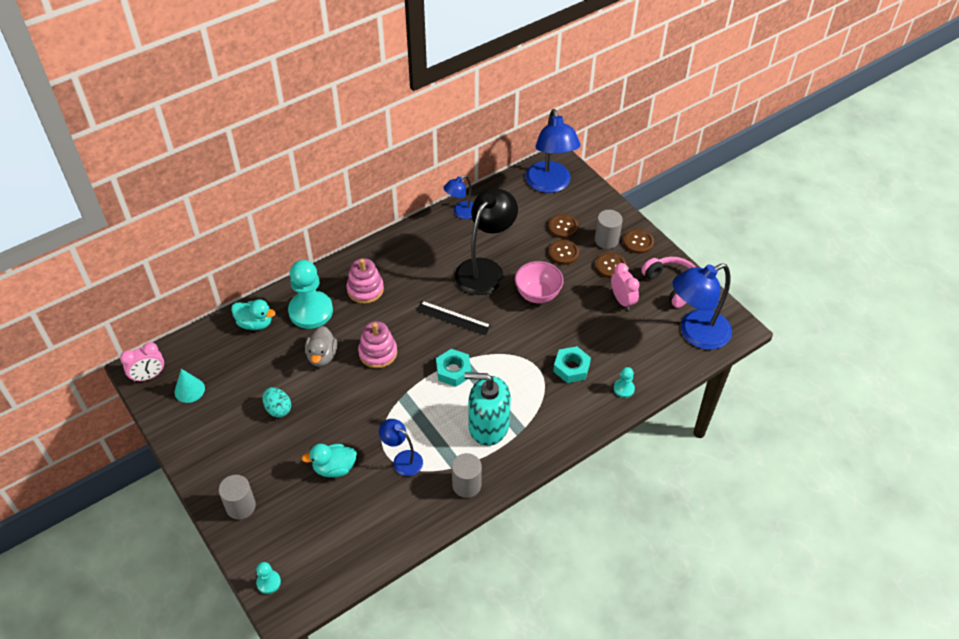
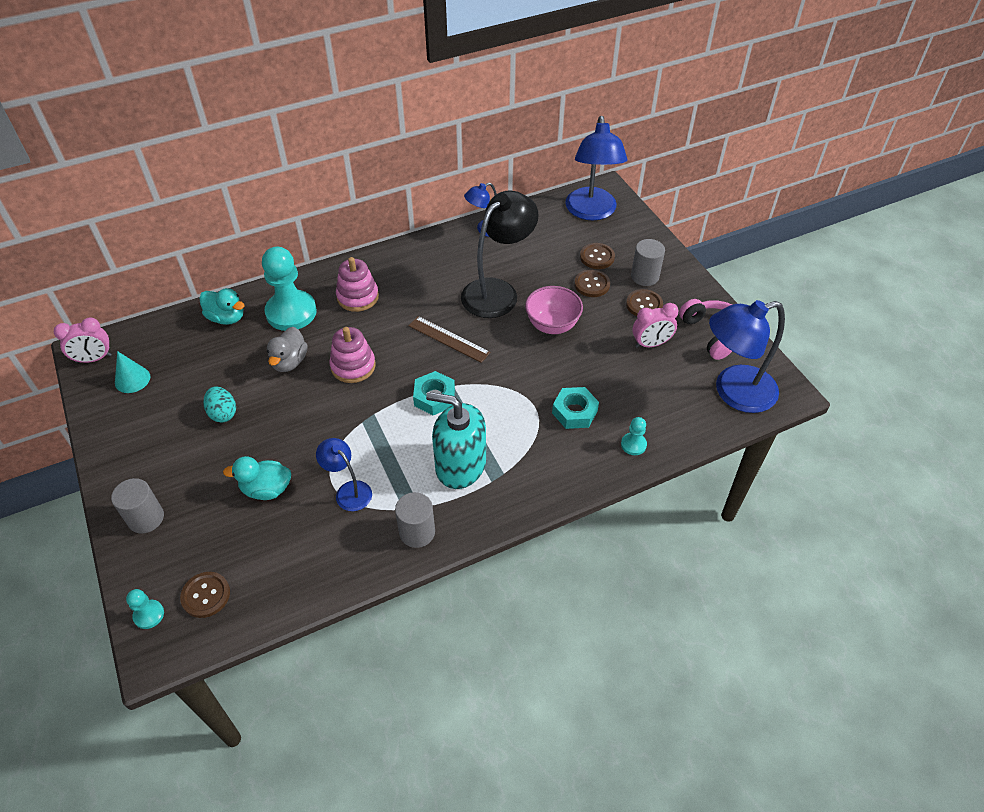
camera: 10 degrees right, 0 degrees up
(453, 318) = (448, 339): black ruler -> brown ruler
(622, 300) = (651, 344): pink clock -> pink clock turned 90 degrees clockwise
(638, 242) = (681, 283): brown button -> brown button (206, 595)

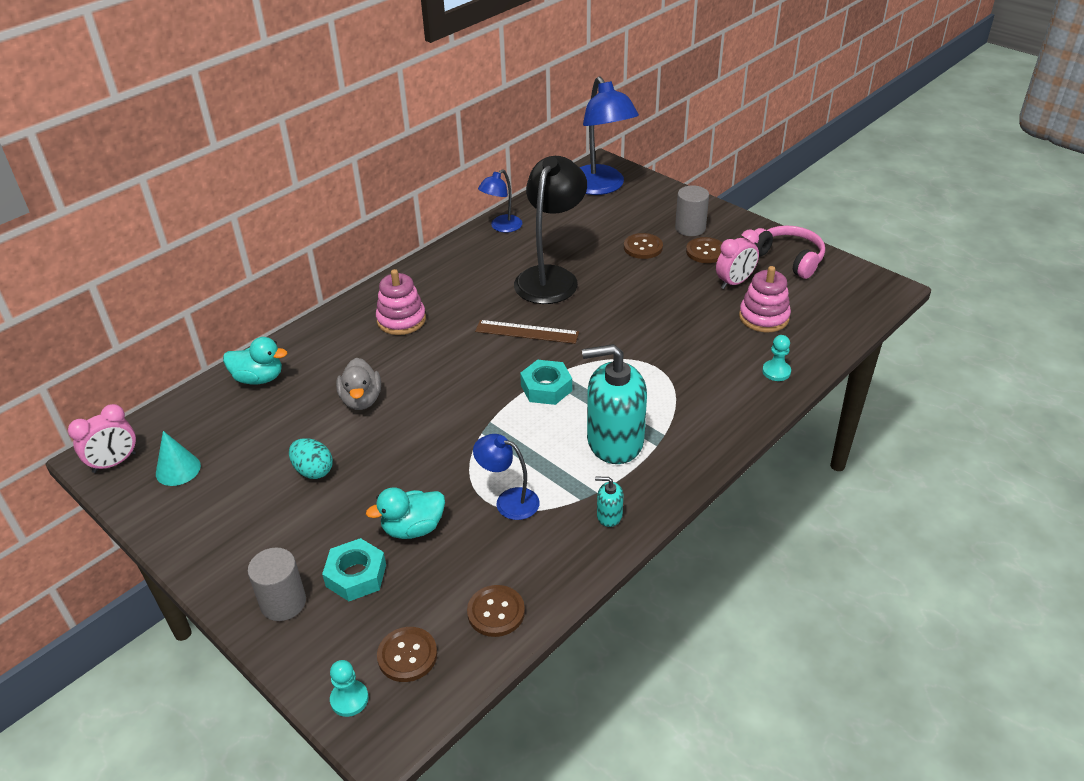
camera: 20 degrees left, 10 degrees down
(291, 312) = (333, 353): turquoise pawn -> none
(353, 366) = (437, 384): pink stacking toy -> pink stacking toy (764, 317)
(417, 532) = (609, 515): grey cylinder -> turquoise soap dispenser
(552, 325) = (627, 292): pink bowl -> none
(574, 412) = (700, 360): turquoise nut -> turquoise nut (356, 575)
(597, 257) = (632, 223): brown button -> brown button (496, 612)
(733, 392) = (839, 301): blue lamp -> none

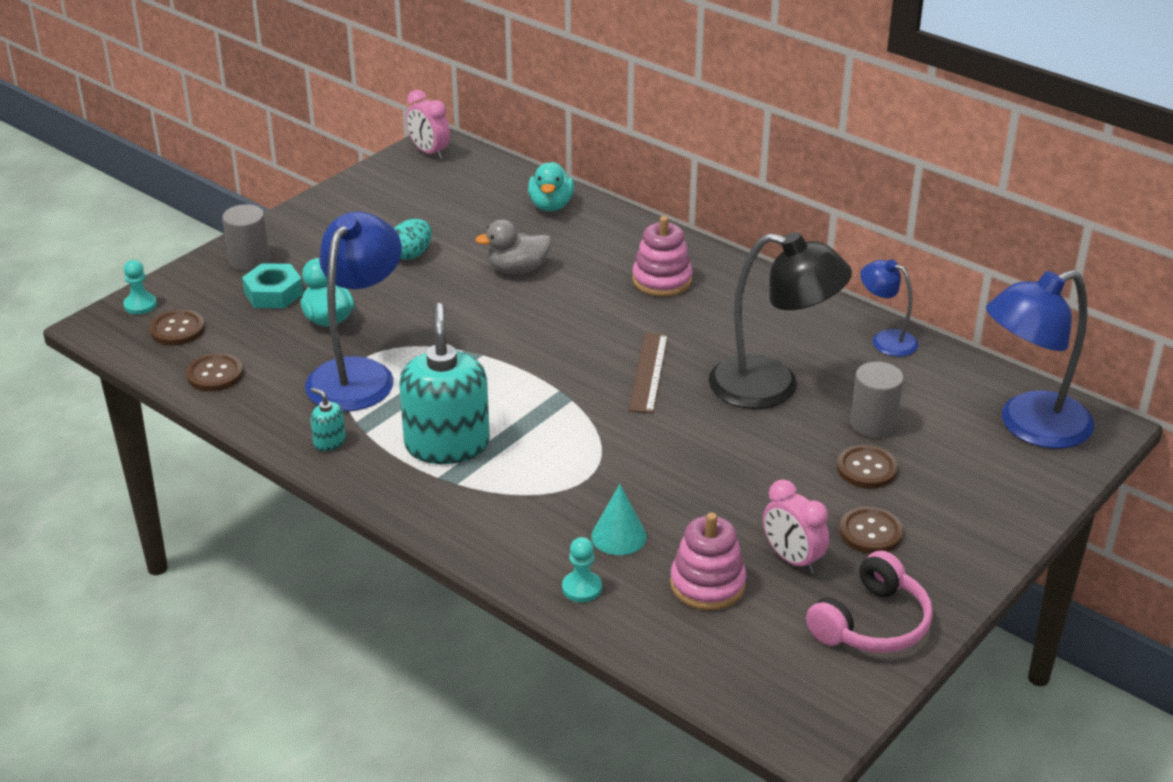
camera: 85 degrees right, 5 degrees down
(178, 469) = (418, 184): turquoise cone -> turquoise cone (619, 536)
(508, 501) = (358, 374): blue lamp -> blue lamp, size x1.88
(546, 388) = (541, 391): turquoise nut -> none
(609, 515) = (329, 442): turquoise soap dispenser -> turquoise soap dispenser turned 60 degrees counterclockwise
(690, 228) = (935, 518): grey cylinder -> grey cylinder (873, 424)

